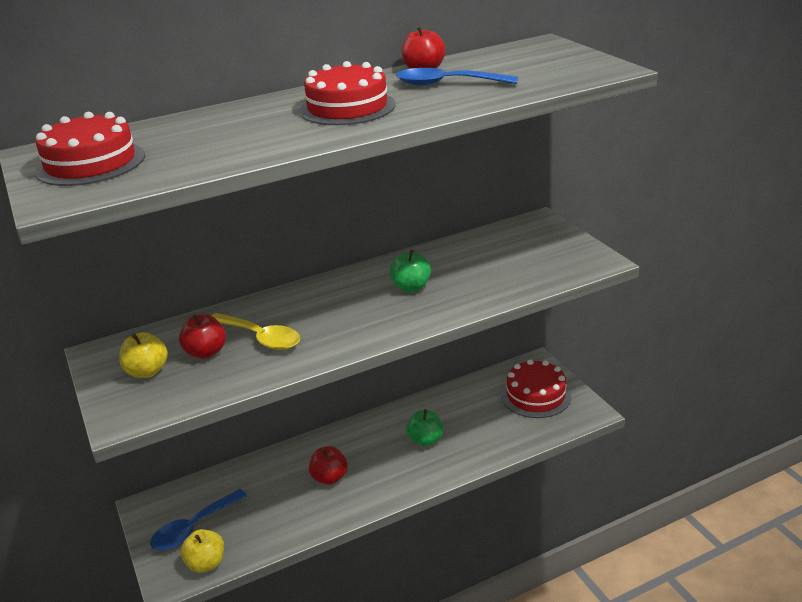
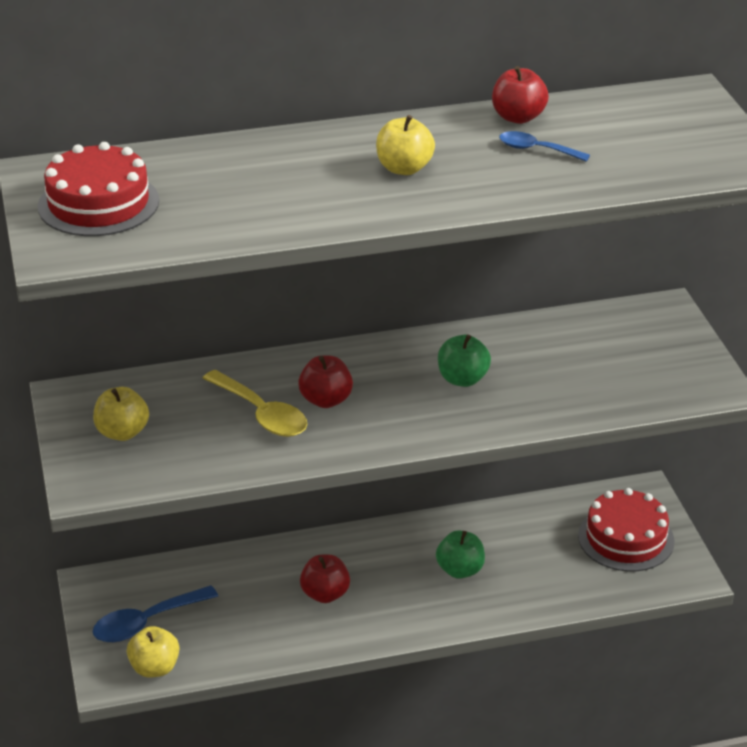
camera: 10 degrees right, 5 degrees up
(206, 352) = (194, 421): red apple -> red apple (326, 400)
(347, 107) = (404, 168): red cake -> yellow apple
(447, 84) = (536, 150): blue spoon -> blue spoon, size x0.61

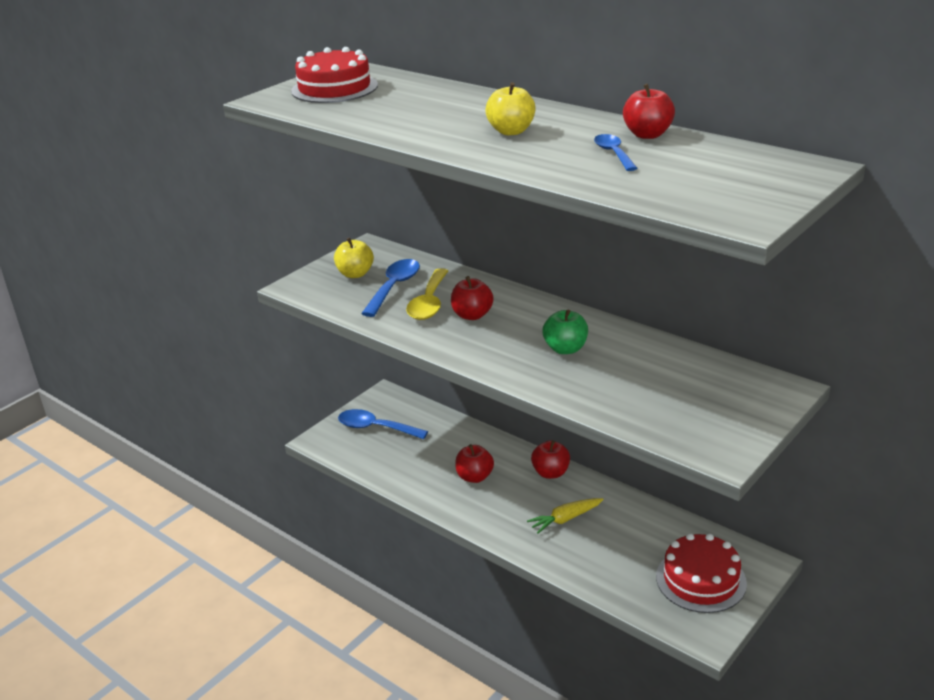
camera: 55 degrees right, 5 degrees down
(154, 668) = (343, 450): yellow apple -> none
(194, 421) = (394, 287): none -> blue spoon
(382, 540) = (550, 473): none -> red apple
(460, 570) = (565, 519): green apple -> yellow carrot

